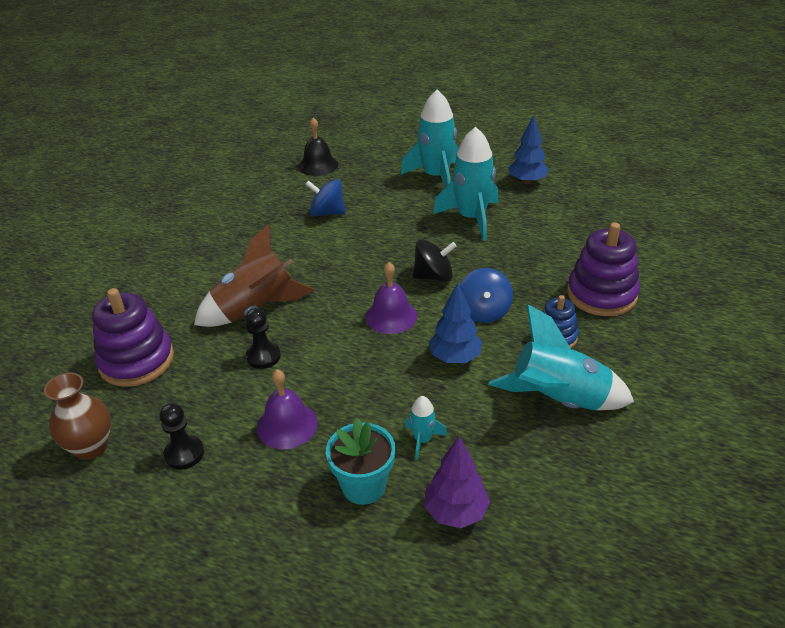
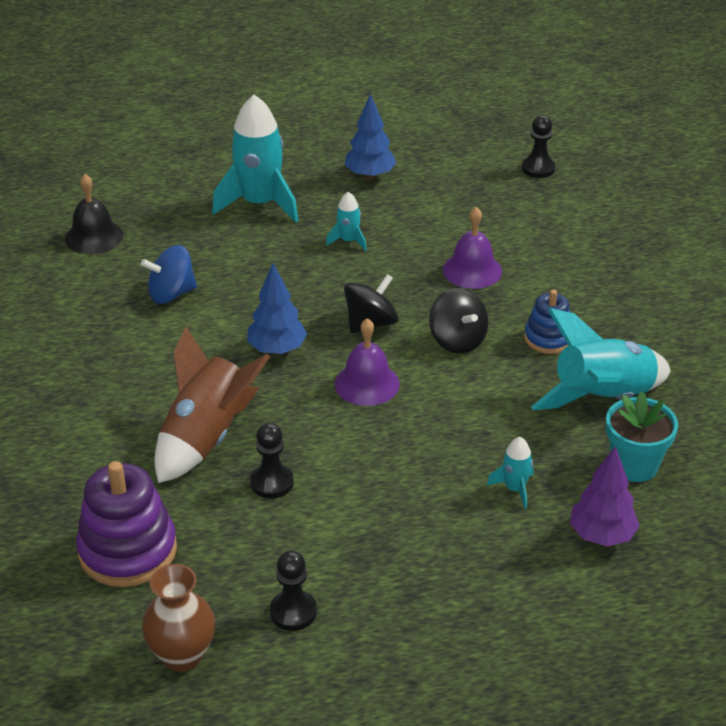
camera: 35 degrees left, 0 degrees up
(287, 425) = (370, 536): purple bell -> purple bell (472, 270)
(364, 486) = (501, 554): turquoise flower pot -> turquoise flower pot (634, 465)
(455, 357) = (472, 399): blue tree -> blue tree (277, 349)
(471, 218) = (348, 241): turquoise rocket -> turquoise rocket, size x0.46
(484, 311) = (457, 340): blue spinning top -> black spinning top
(601, 294) = (554, 278): purple stacking toy -> none
(659, 214) = (538, 168): none -> black pawn

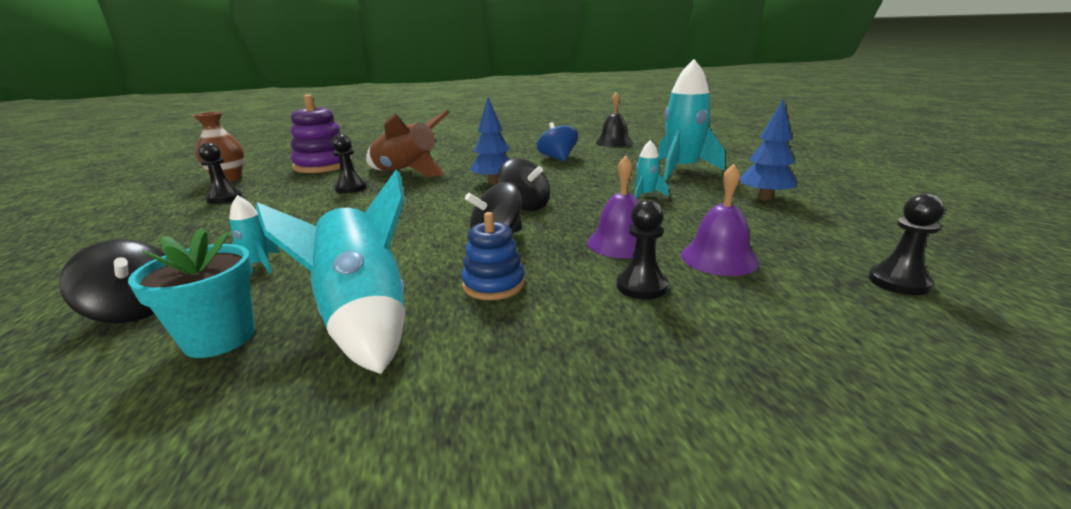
camera: 90 degrees right, 15 degrees down
(367, 384) = (443, 207): purple bell -> purple bell (719, 258)
(548, 269) = (641, 286): none -> black pawn
(601, 535) = (136, 310): purple tree -> black spinning top

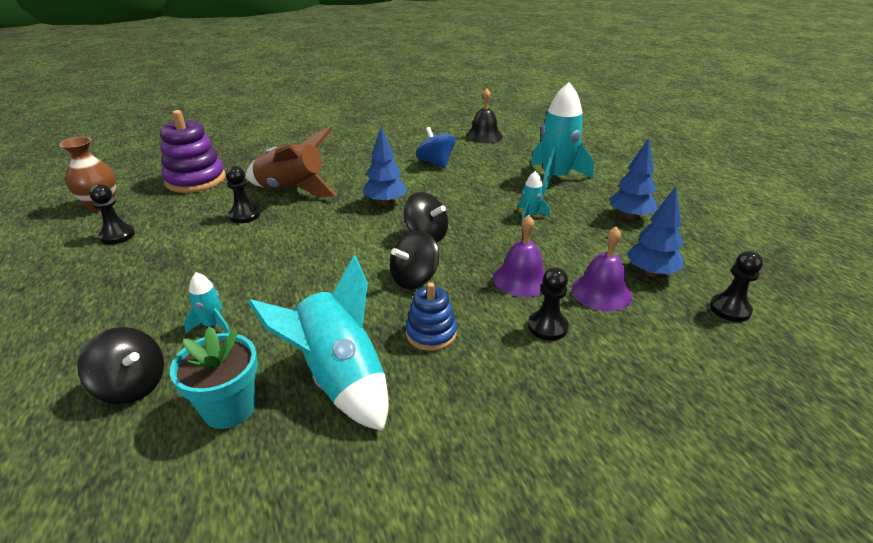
camera: 10 degrees left, 10 degrees up
(787, 244) = (651, 273): none -> blue tree

